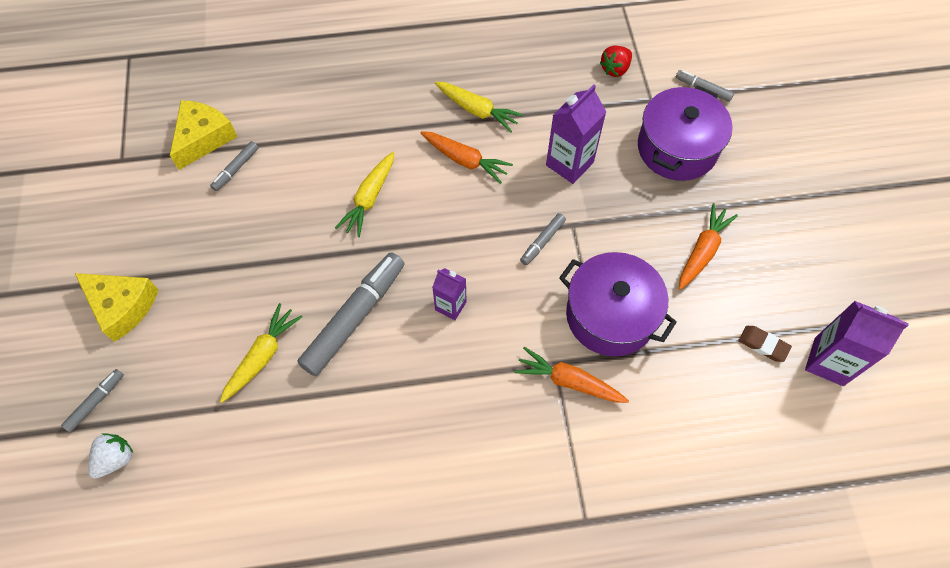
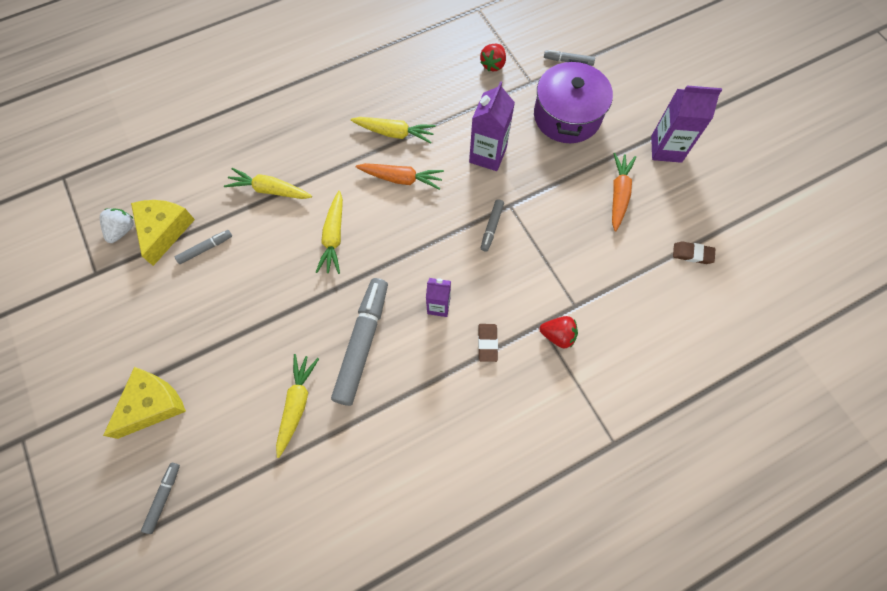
camera: 20 degrees left, 5 degrees up
(116, 459) = (203, 540): white strawberry -> white strawberry (122, 230)
(122, 306) = (152, 404): yellow cheese -> yellow cheese turned 60 degrees counterclockwise
(236, 169) = (205, 248): grey marker -> grey marker turned 135 degrees counterclockwise
(324, 130) = (270, 190): none -> yellow carrot
(487, 363) = (487, 343): none -> brown eraser
(569, 381) = (557, 335): orange carrot -> red strawberry
(610, 315) = (568, 270): purple pot -> none
(828, 361) = (744, 250): purple carton -> purple carton (666, 149)

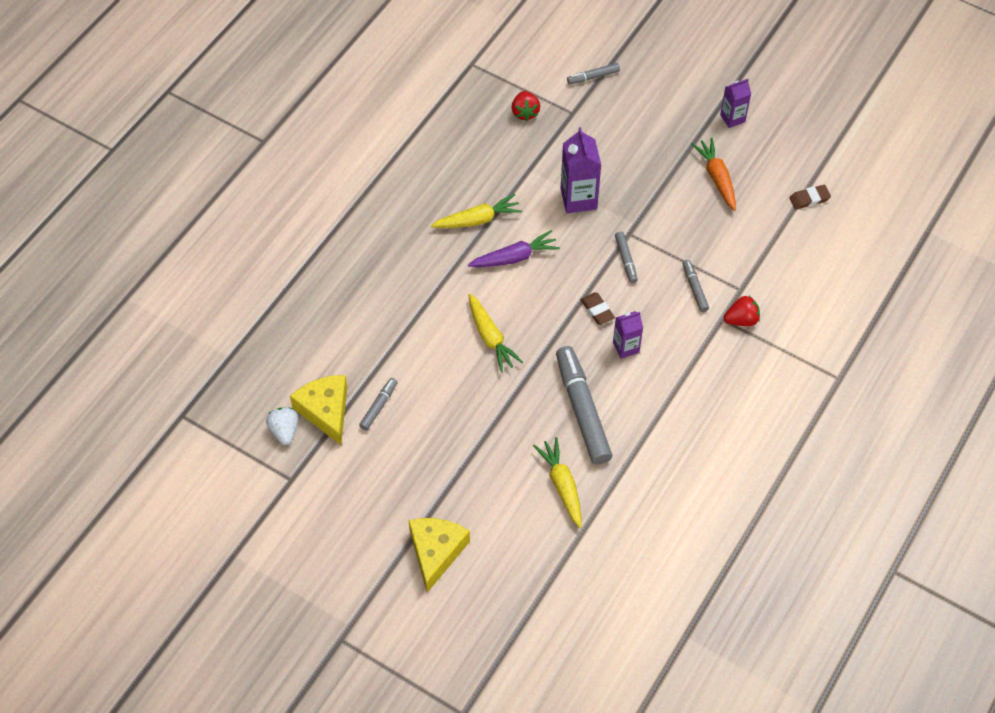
camera: 30 degrees left, 10 degrees down
(163, 497) = (504, 612): grey marker -> grey marker (694, 288)
(270, 190) = (398, 327): yellow carrot -> none
(401, 179) = (514, 257): orange carrot -> purple carrot
(487, 343) = (688, 355): brown eraser -> brown eraser (597, 310)
(567, 116) = (626, 129): purple pot -> none
(666, 149) = (732, 118): purple carton -> purple carton, size x0.61

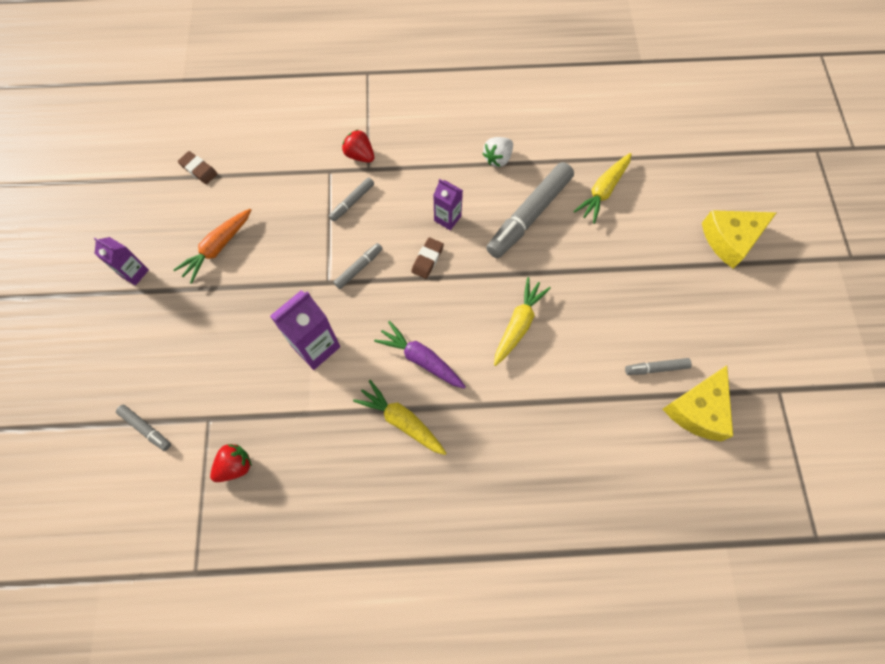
camera: 125 degrees left, 10 degrees up
(284, 431) = (746, 430): white strawberry -> white strawberry (498, 158)

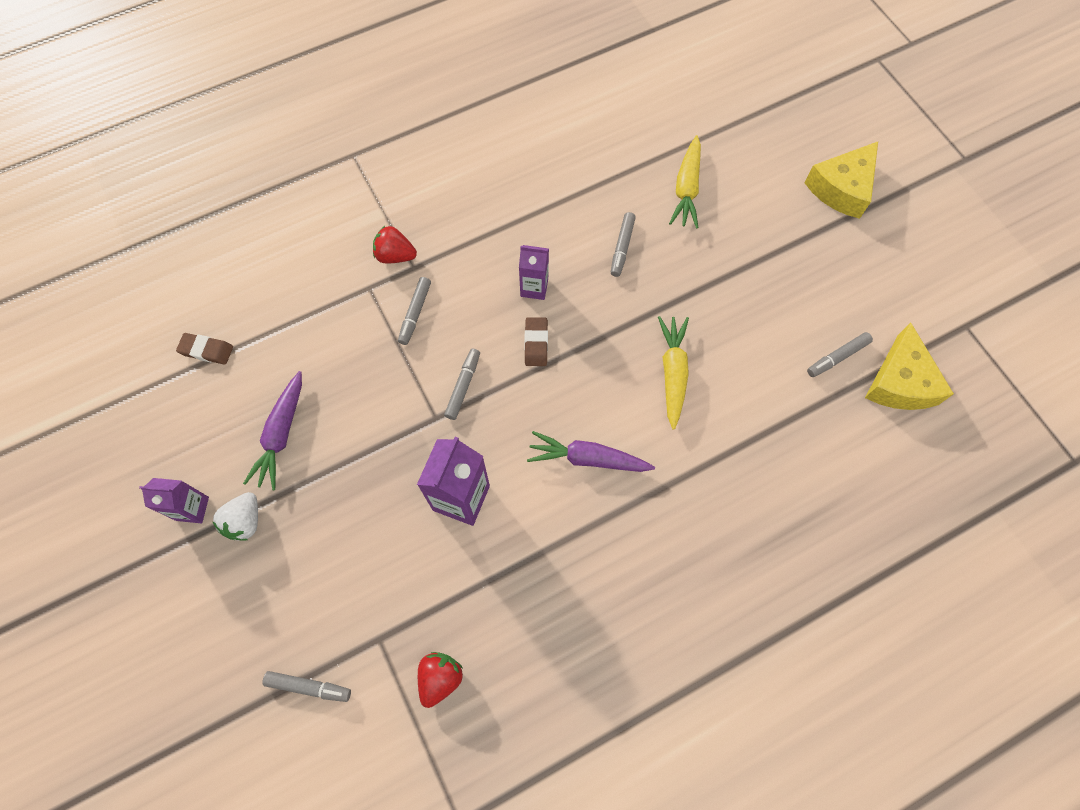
camera: 25 degrees left, 0 degrees up
(217, 248) = (281, 434): orange carrot -> purple carrot
(402, 421) = (602, 537): yellow carrot -> none
(498, 158) = (555, 197): white strawberry -> white strawberry (245, 521)
(529, 215) = (622, 247): grey marker -> grey marker, size x0.48

